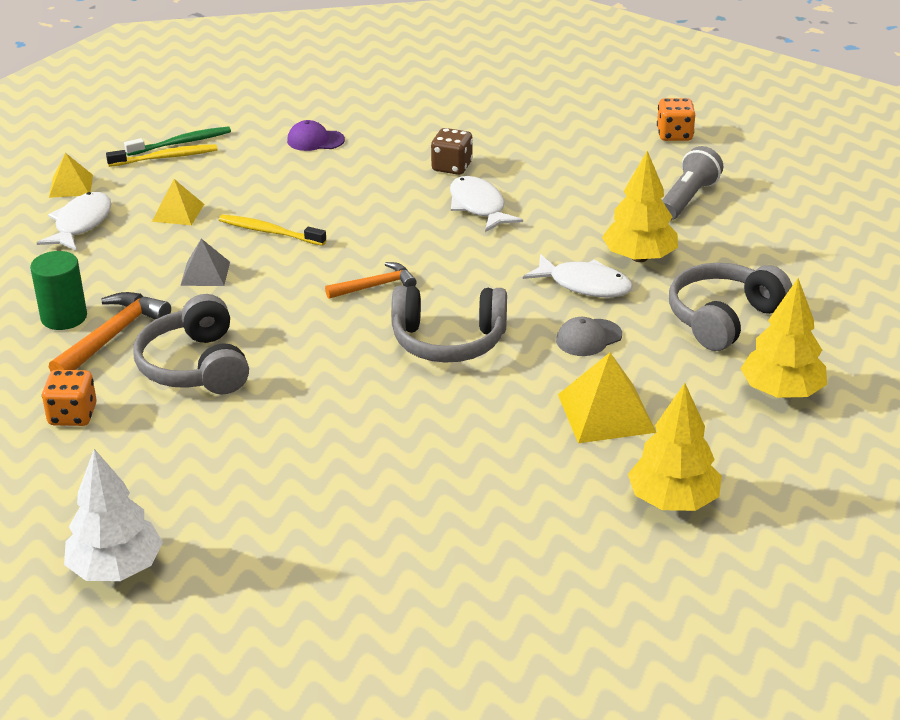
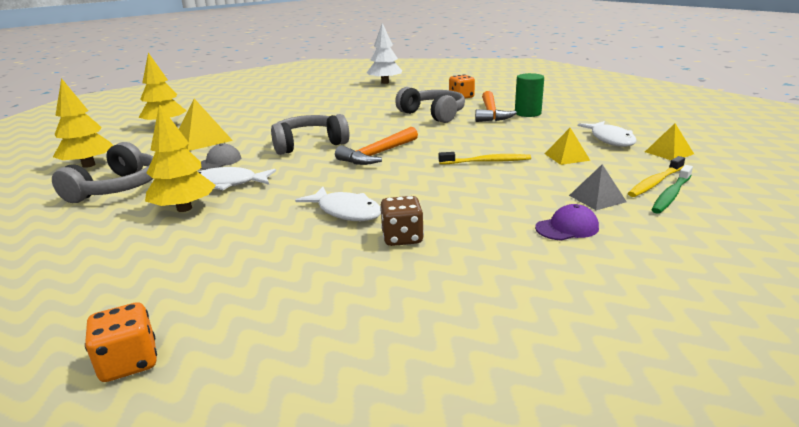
camera: 155 degrees right, 10 degrees down
(205, 273) = (490, 138): grey pyramid -> grey pyramid (597, 198)
(375, 286) = (378, 154): orange hammer -> orange hammer, size x1.52
(687, 199) = (128, 269): grey flashlight -> none

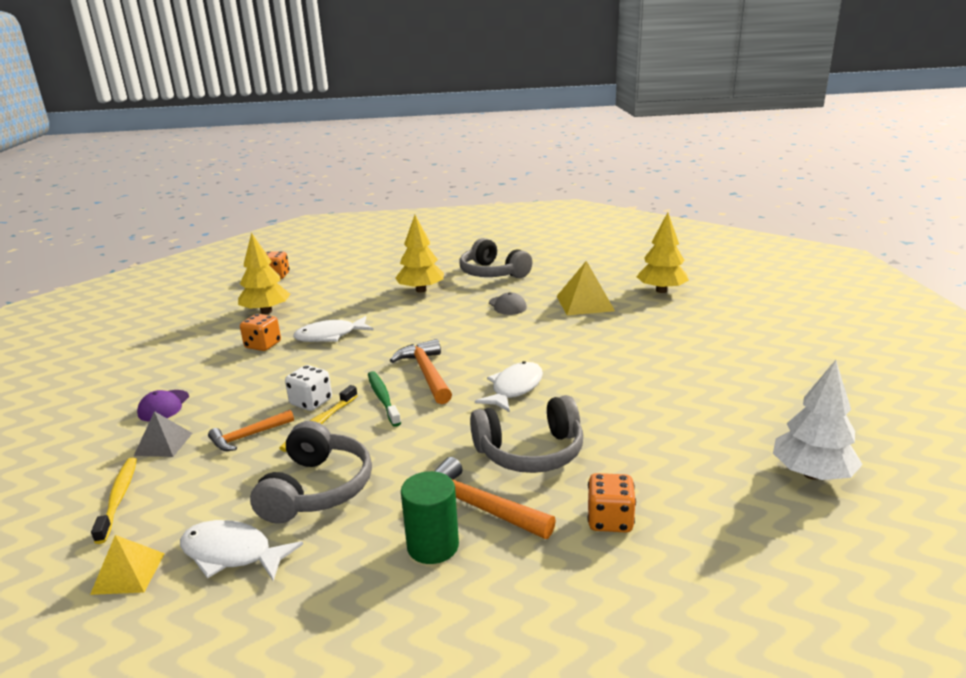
camera: 120 degrees right, 0 degrees up
(89, 165) = (563, 265): yellow tree -> yellow tree (266, 311)
(228, 184) = (447, 305): white fish -> white fish (514, 388)
(309, 144) = (505, 346): grey headphones -> grey headphones (317, 489)
(402, 238) = (263, 345): brown dice -> orange dice
(467, 174) = (311, 402): none -> white dice
(536, 175) = (248, 436): none -> orange hammer
(566, 157) = (250, 480): yellow pyramid -> none
(671, 195) = (93, 489): green toothbrush -> green toothbrush (383, 398)

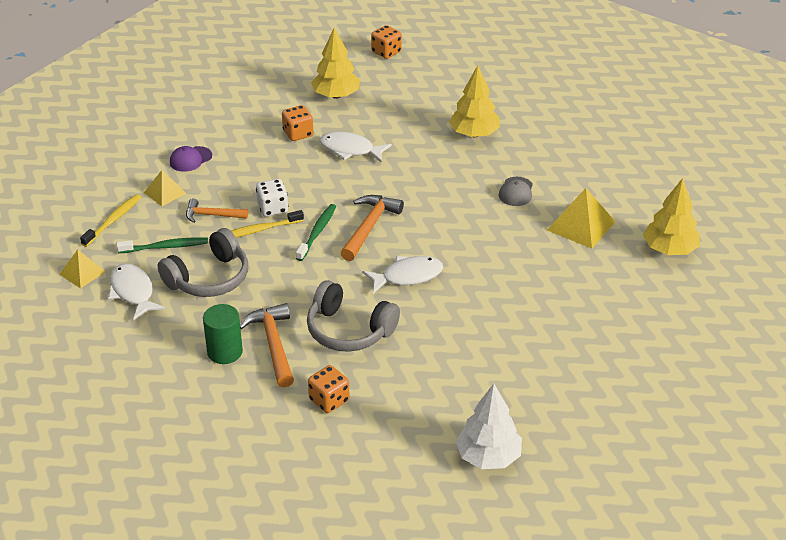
camera: 40 degrees right, 15 degrees up
(163, 444) = (165, 193): grey pyramid -> yellow pyramid
(223, 488) = (165, 247): none -> green toothbrush
(492, 273) = (559, 145): grey headphones -> none

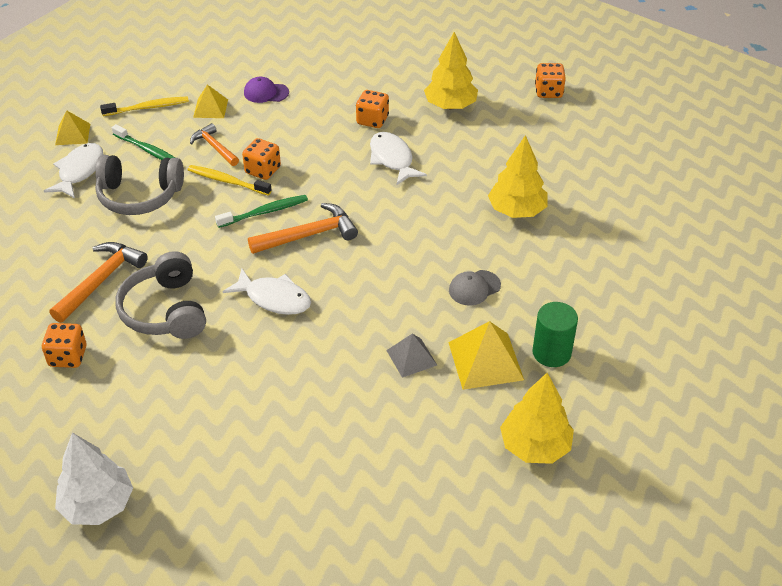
camera: 45 degrees right, 5 degrees up
(225, 352) = (63, 261): green cylinder -> green cylinder (551, 353)
(273, 208) = (263, 170): white dice -> orange dice
(539, 252) = (411, 357): none -> grey pyramid

